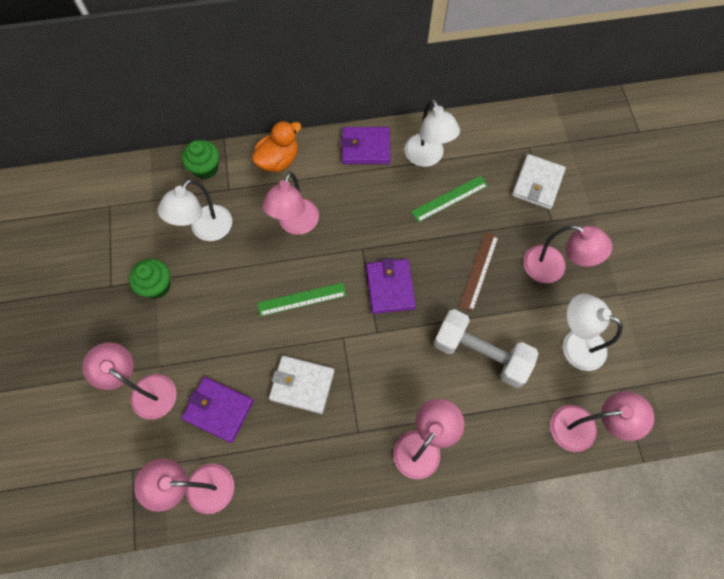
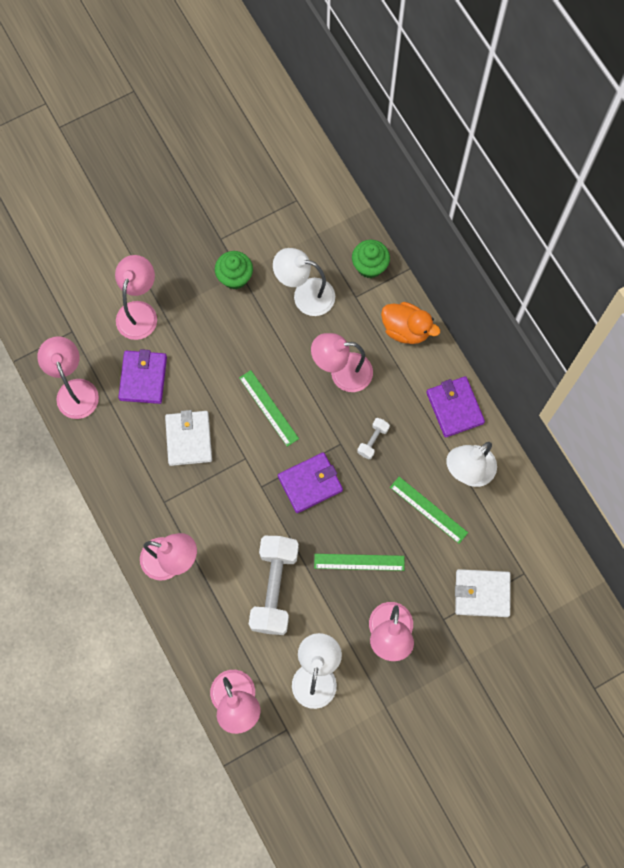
camera: 70 degrees right, 5 degrees up
(370, 221) = (373, 440): none -> white dumbbell
(479, 271) = (359, 562): brown ruler -> green ruler

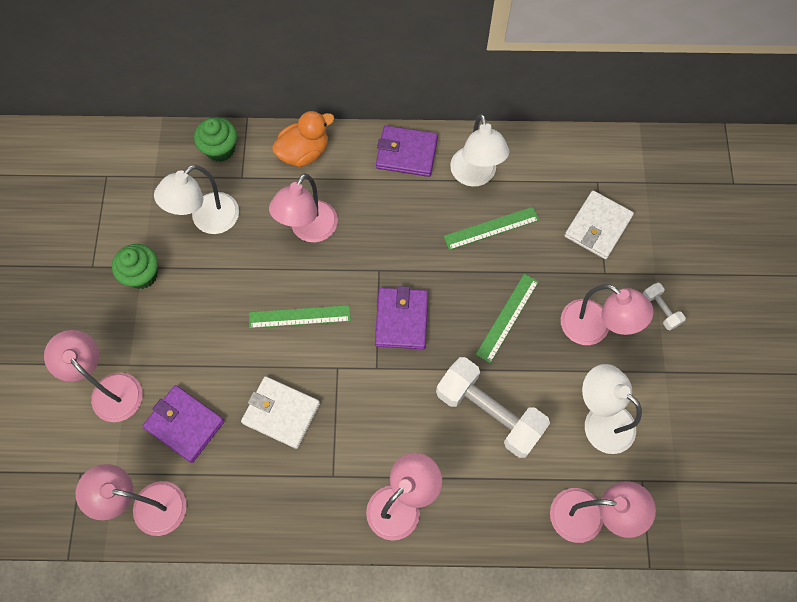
camera: 60 degrees left, 5 degrees down
(373, 440) = (394, 240): white dumbbell -> white dumbbell (660, 310)

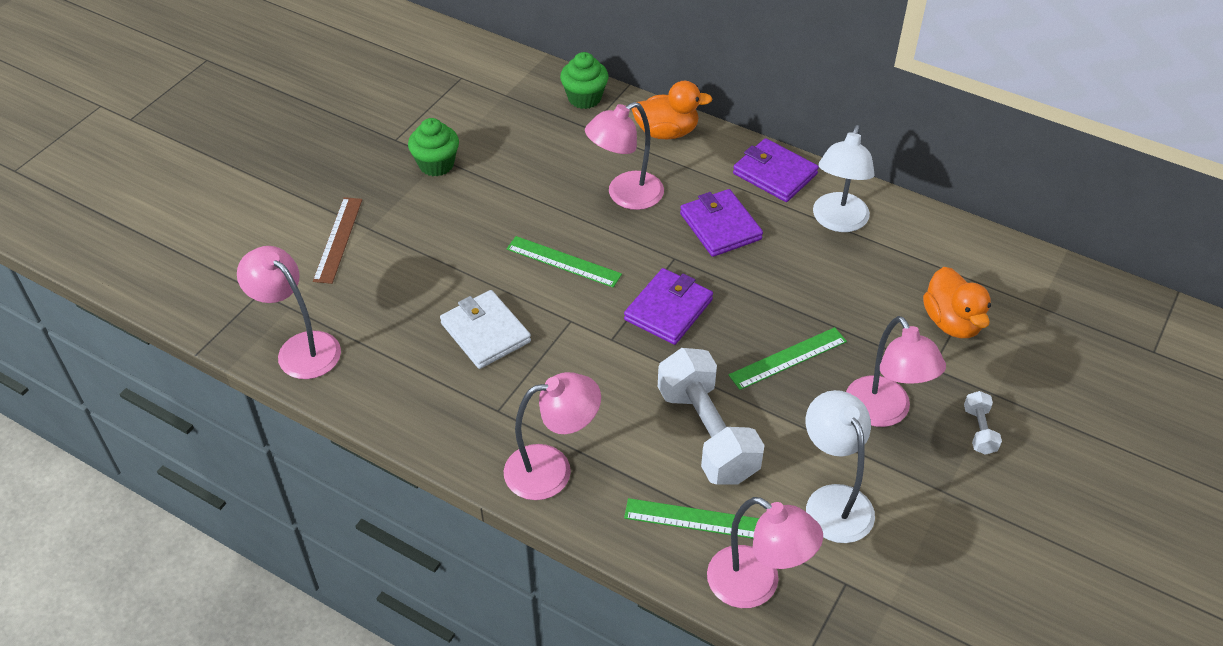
camera: 30 degrees right, 20 degrees down
(110, 389) = (338, 239): pink lamp -> brown ruler
(184, 424) = (385, 299): purple wallet -> purple wallet (720, 226)
(207, 220) = (530, 148): white lamp -> none
(491, 228) = (824, 273): green ruler -> green ruler (695, 519)
(597, 227) = (952, 322): white wallet -> orange duck

